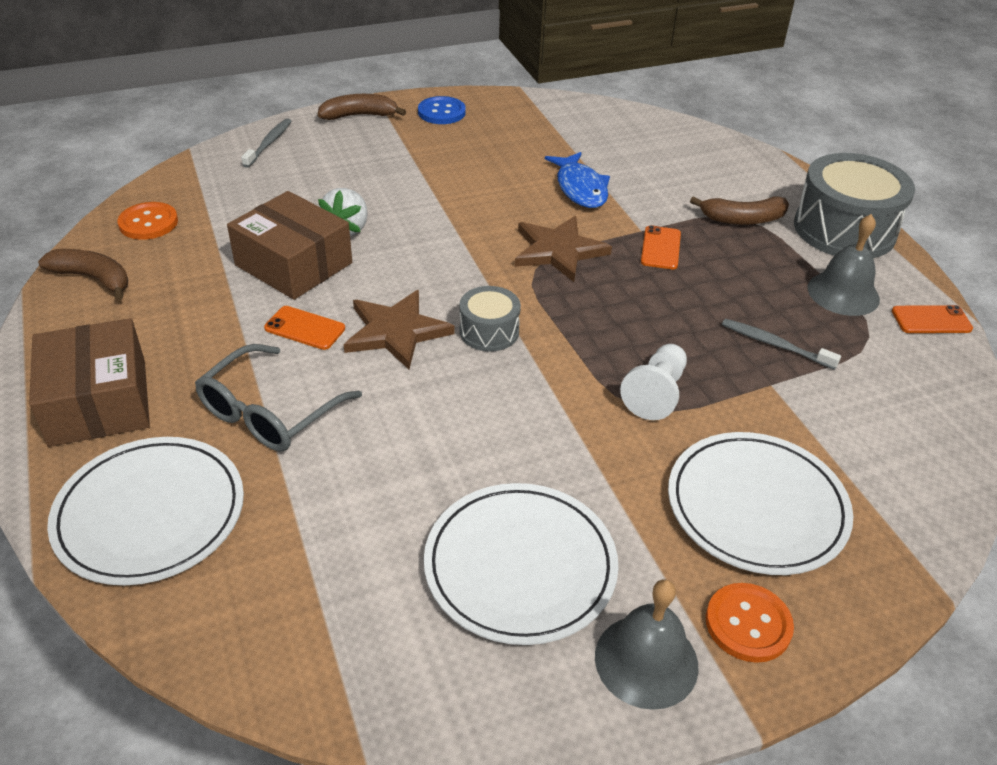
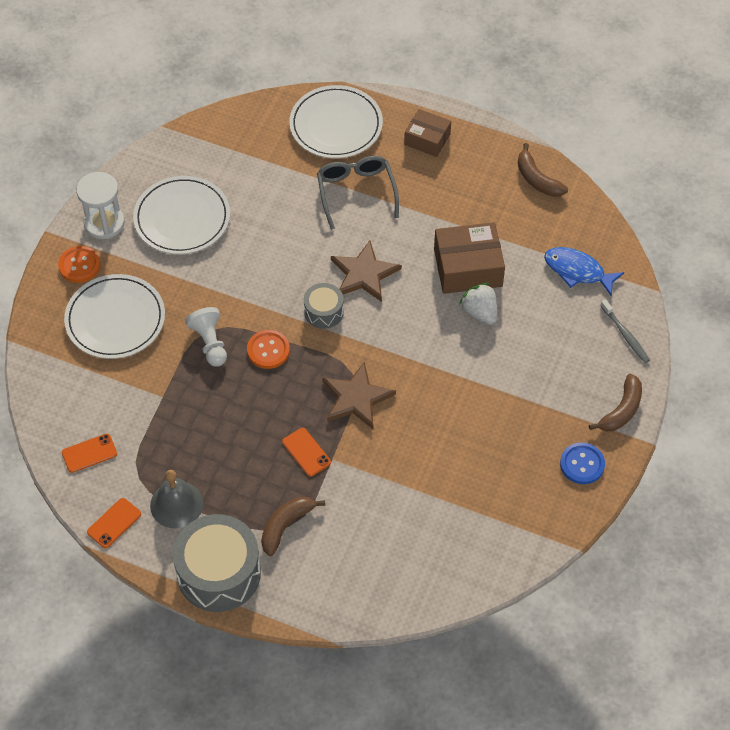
camera: 135 degrees right, 15 degrees up
(93, 279) = (537, 179): brown banana -> brown banana turned 75 degrees clockwise
(98, 402) = (427, 139): brown box -> brown box, size x0.63
(148, 223) = (576, 227): orange button -> orange button (268, 350)
(305, 328) = (405, 240): orange phone -> orange phone (89, 453)
(580, 188) = (406, 466): blue fish -> blue fish (577, 271)
(646, 661) = (104, 223): grey bell -> white hourglass
(775, 345) = (181, 427): grey toothbrush -> none

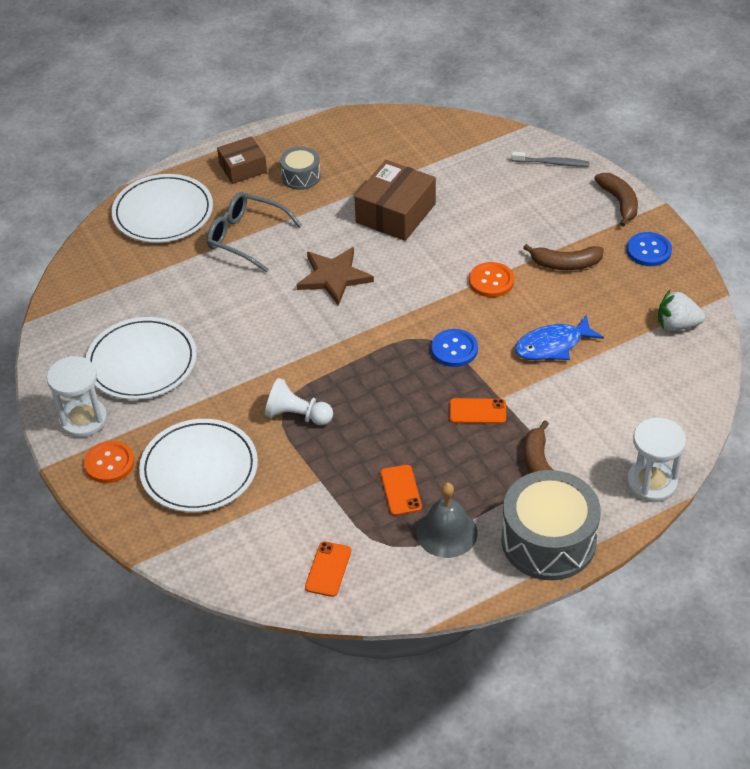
camera: 50 degrees left, 10 degrees down
(114, 523) = (424, 591): orange phone -> orange phone (401, 490)
(268, 350) = (346, 380): orange button -> orange button (491, 281)
(324, 312) = (345, 322): grey drum -> grey drum (301, 176)
(328, 609) = (651, 483): none -> white hourglass
(356, 398) = (454, 349): brown star -> blue button
(480, 312) = (446, 230): white strawberry -> white strawberry (677, 325)
(537, 179) = (354, 130): brown banana -> brown banana (565, 264)
(577, 271) = (465, 156): blue fish -> blue fish (552, 346)

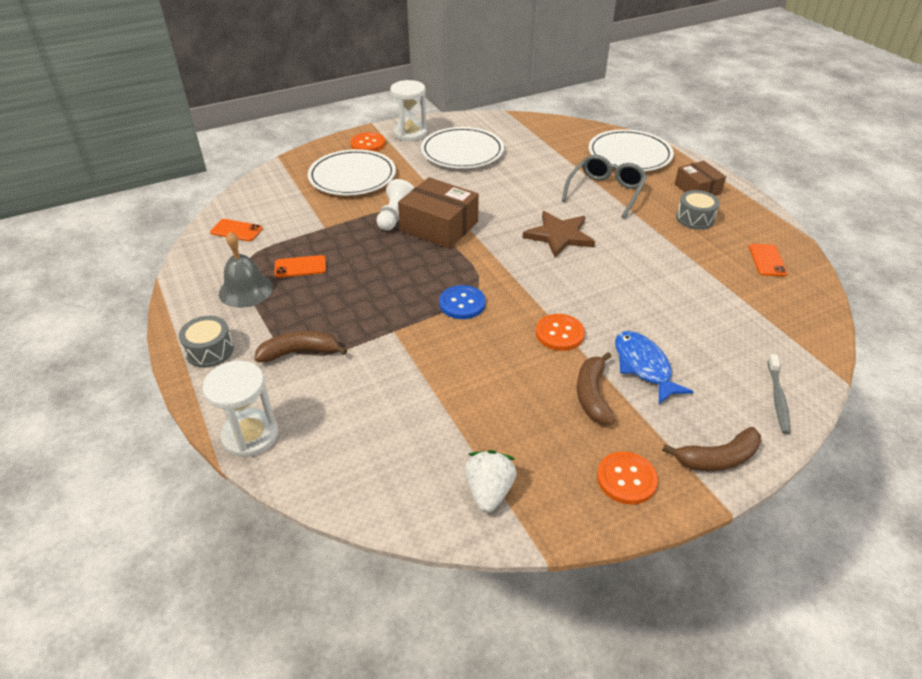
camera: 90 degrees right, 5 degrees down
(395, 213) = (655, 273): brown box -> brown box (439, 226)
(477, 411) = (379, 315): orange phone -> orange phone (767, 260)
(548, 541) = (210, 351): grey drum -> grey drum, size x0.52
(552, 346) = (461, 373): blue fish -> blue fish (643, 366)
(648, 250) = (626, 479): blue button -> orange button

